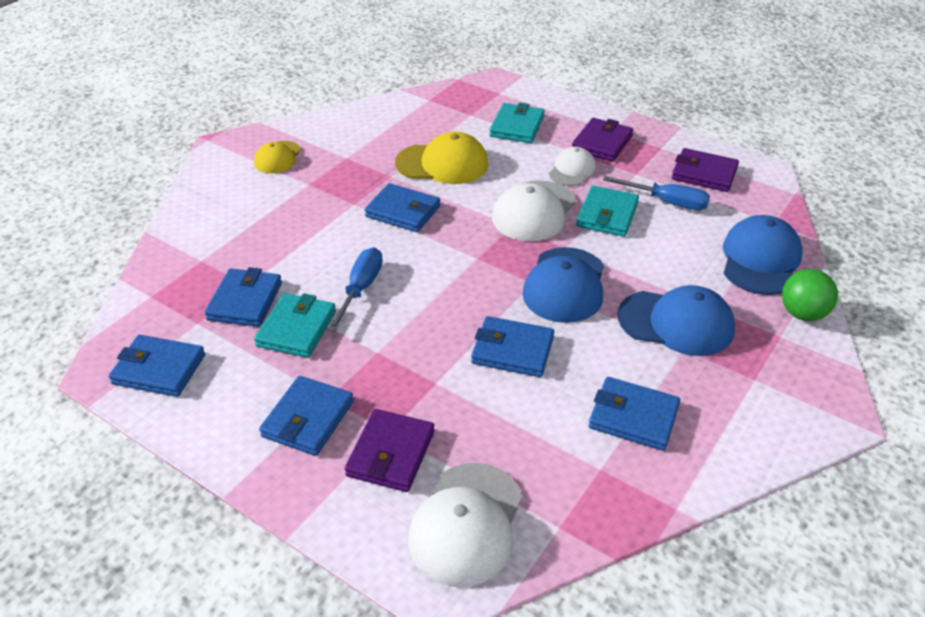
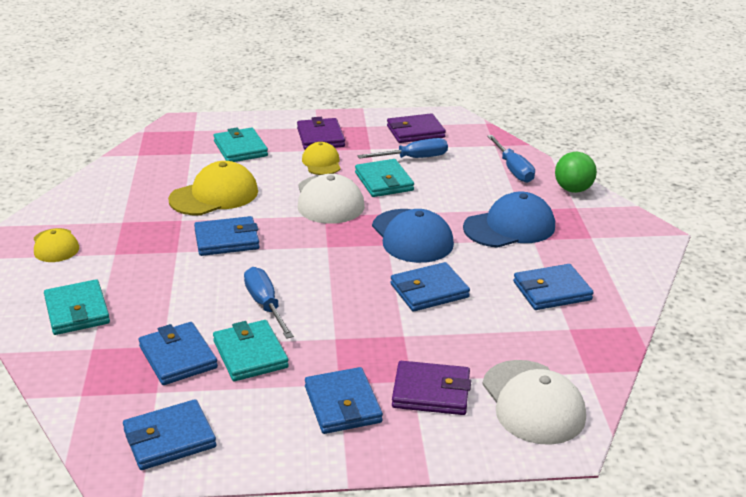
camera: 40 degrees left, 10 degrees down
(227, 222) = (77, 311): none -> turquoise wallet
(390, 453) = (431, 392): purple wallet -> purple wallet turned 60 degrees counterclockwise
(572, 170) = (321, 163): white cap -> yellow cap
(760, 260) = (513, 169): blue cap -> blue screwdriver

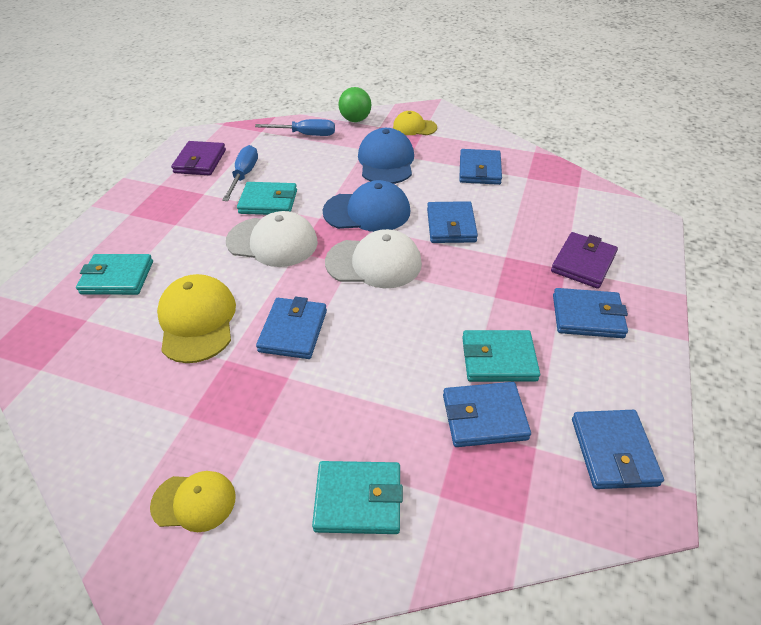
camera: 65 degrees left, 15 degrees up
(265, 305) = (424, 329): blue screwdriver -> none
(320, 137) = (152, 217): purple wallet -> none
(321, 163) = (201, 229): yellow cap -> yellow cap (414, 127)
(533, 402) = (606, 219): white cap -> white cap (374, 263)

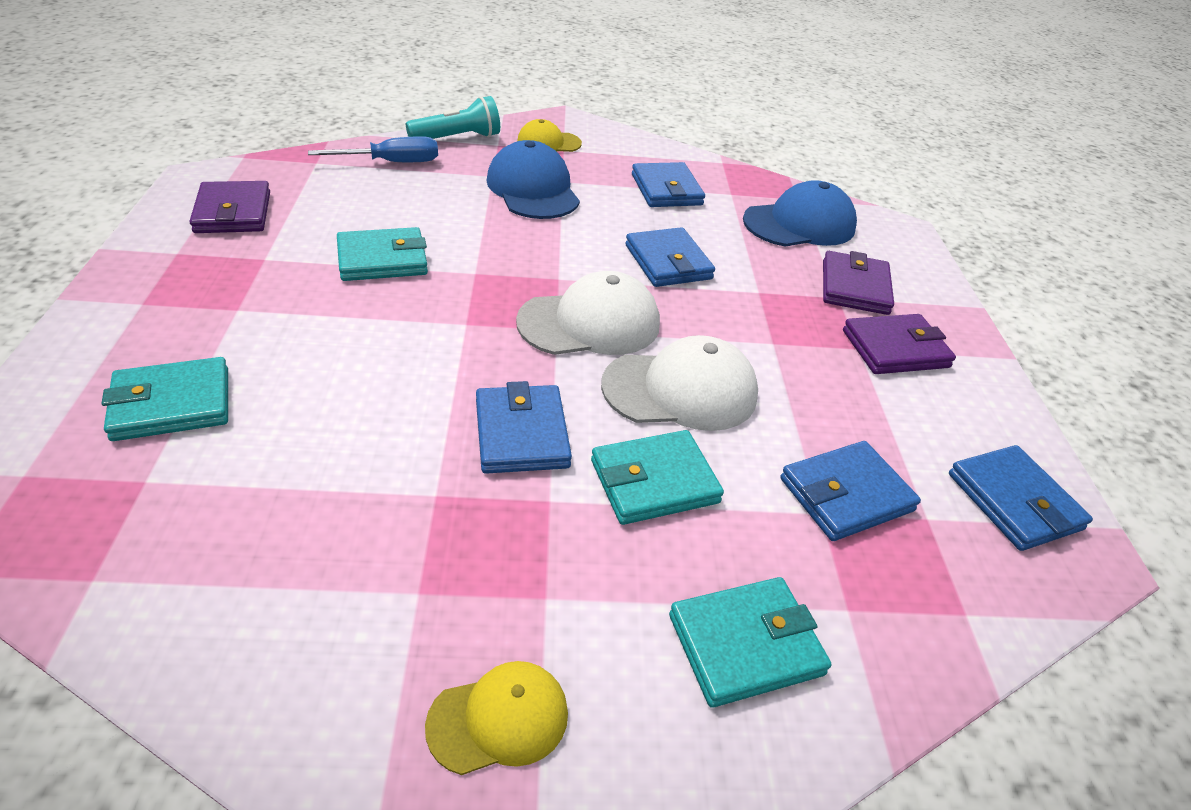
camera: 25 degrees left, 5 degrees down
(197, 320) = (356, 446): yellow cap -> none
(244, 175) = (321, 226): blue screwdriver -> none
(272, 242) = (420, 314): white cap -> white cap (680, 390)
(355, 120) = (457, 138): green ball -> turquoise flashlight
(367, 211) = (542, 257): blue cap -> blue cap (799, 224)
(498, 359) = (822, 419): turquoise wallet -> turquoise wallet (654, 481)
(587, 316) = (895, 349): blue wallet -> purple wallet

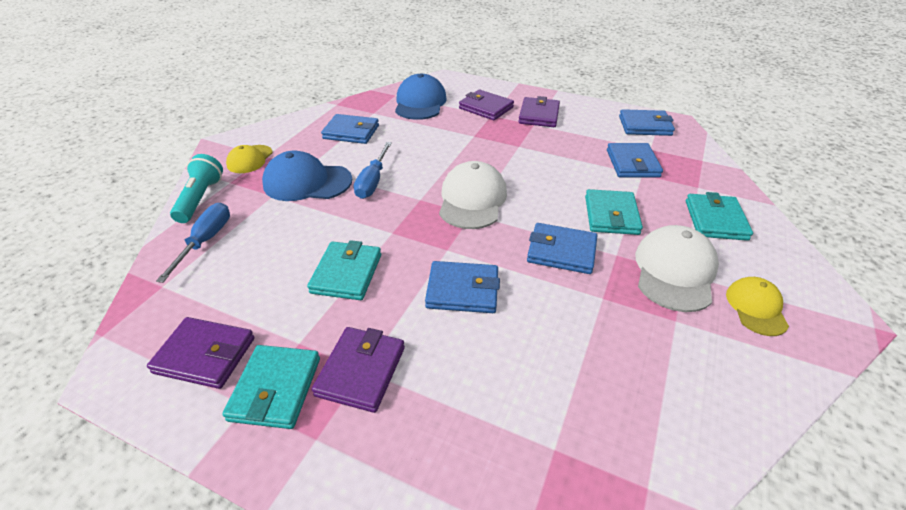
camera: 60 degrees left, 0 degrees up
(172, 404) = (471, 425): turquoise wallet -> turquoise wallet (275, 389)
(235, 308) = (361, 371): none -> purple wallet
(569, 233) = (373, 181): none -> blue screwdriver
(668, 262) = (428, 155): blue wallet -> blue wallet (462, 290)
(680, 390) = (545, 186): white cap -> white cap (674, 271)

